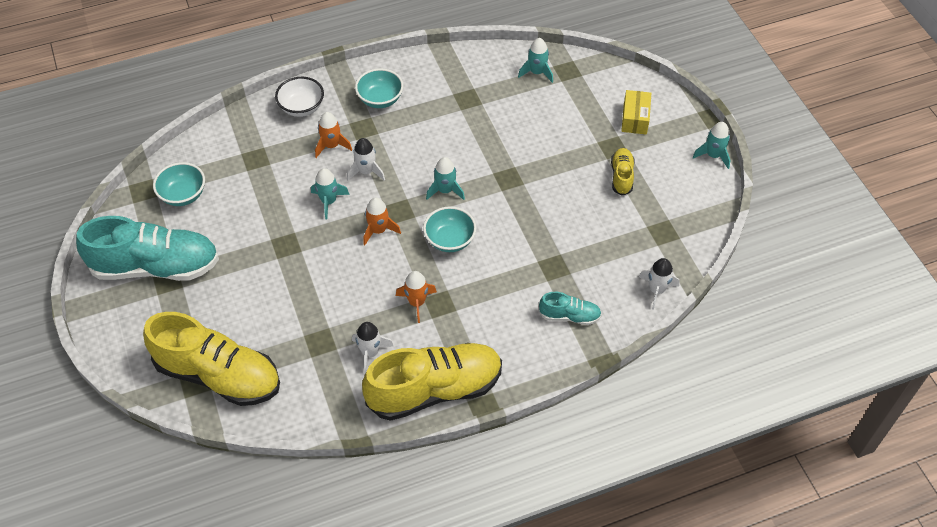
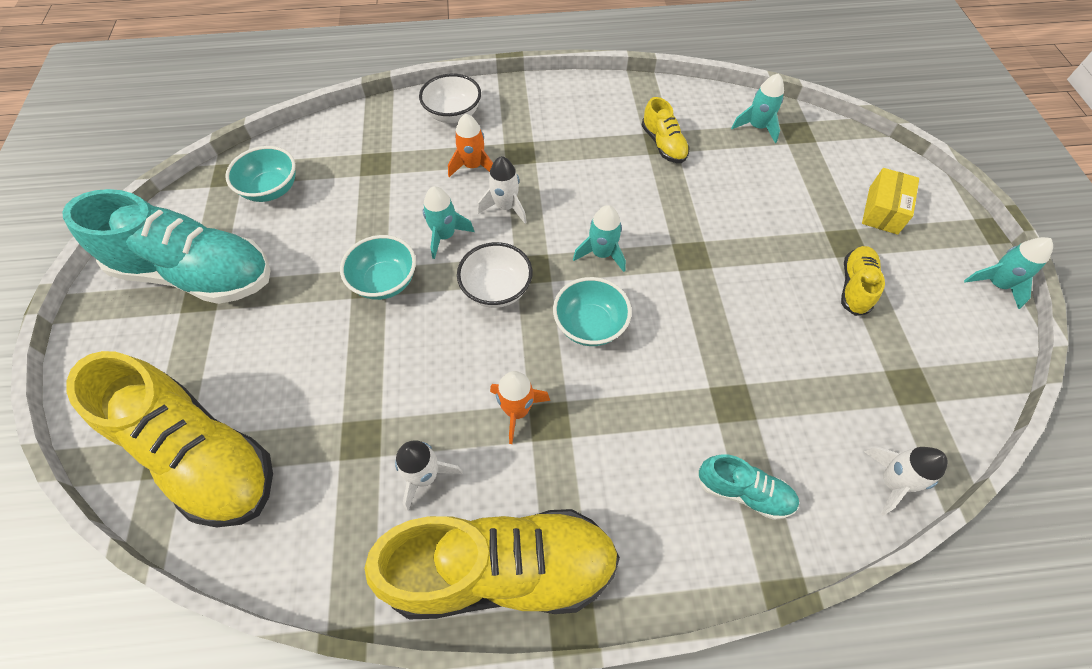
camera: 15 degrees right, 5 degrees up
(378, 230) = (496, 289): orange rocket -> white bowl
(380, 99) = (551, 122): turquoise bowl -> turquoise bowl (385, 282)
(470, 100) = (663, 145): none -> yellow shoe

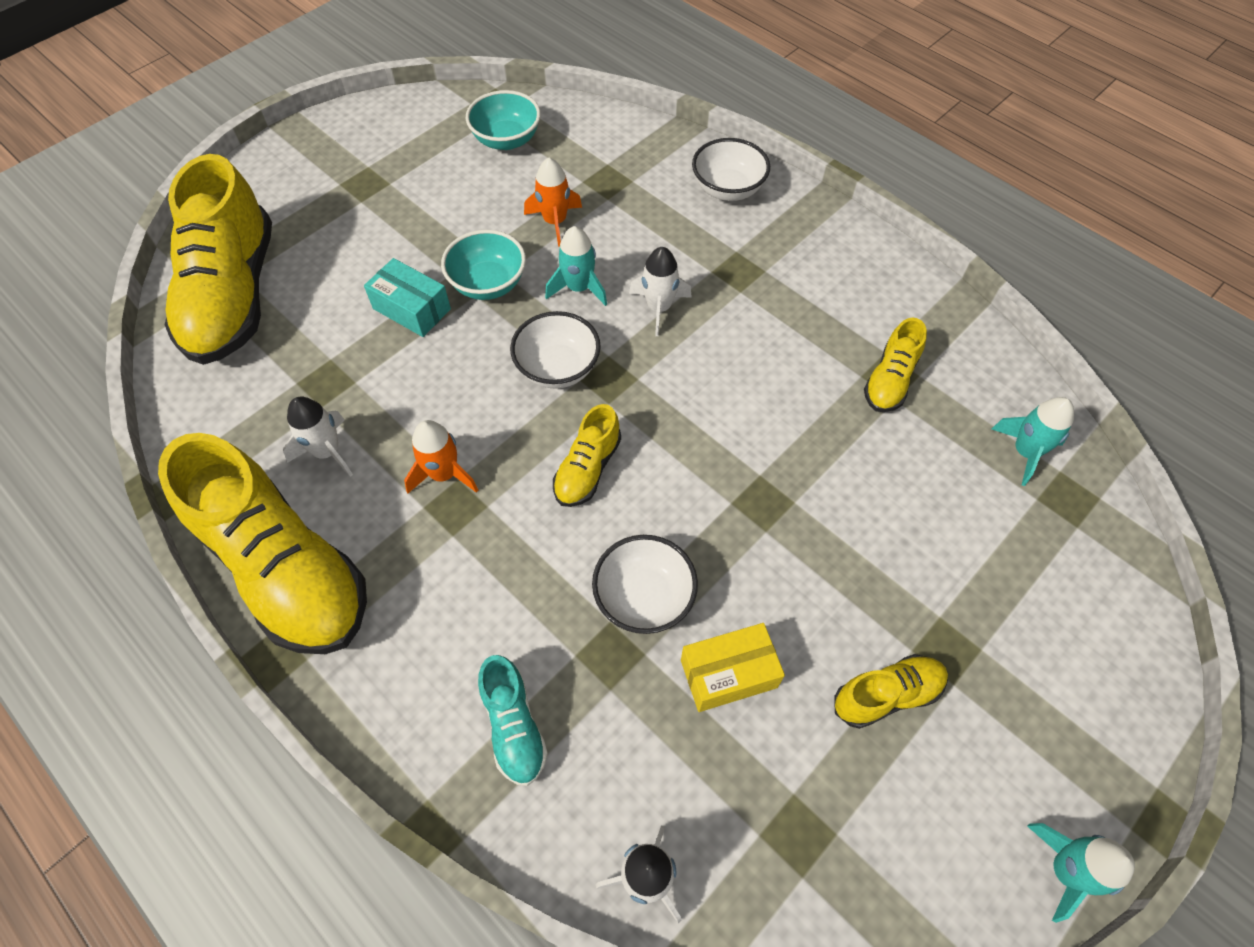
camera: 50 degrees right, 0 degrees up
(196, 274) = (381, 164): turquoise shoe -> none
(355, 340) = (412, 309): none -> turquoise box
(473, 166) = (681, 249): orange rocket -> orange rocket (555, 222)
(590, 325) = (587, 469): turquoise bowl -> yellow shoe
(602, 254) = (683, 422): turquoise rocket -> none
(707, 358) = (644, 598): none -> white bowl
(883, 210) = (1045, 664): yellow box -> yellow box (728, 673)

